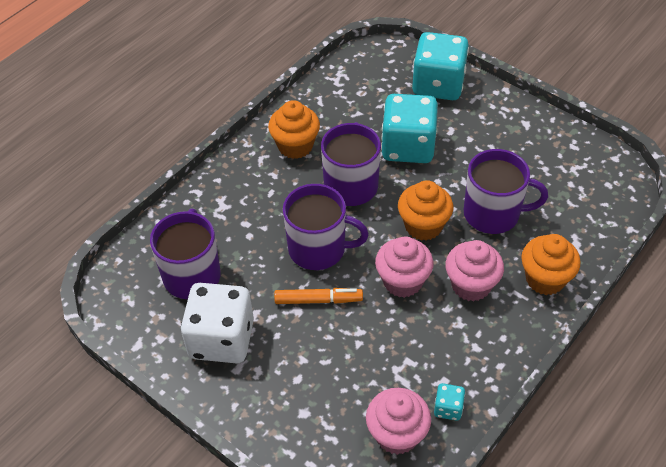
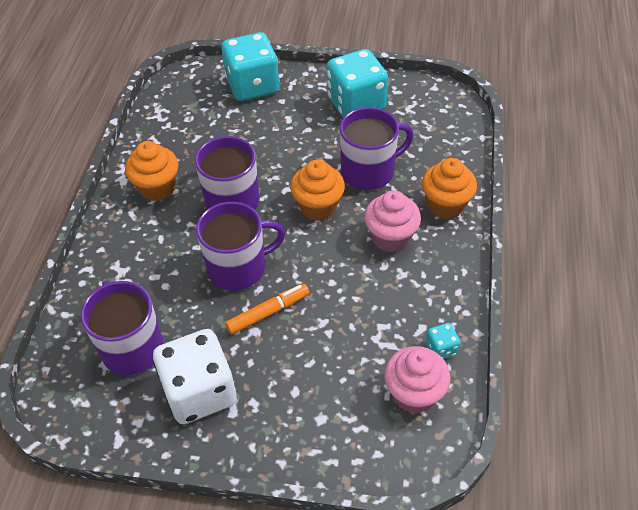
camera: 30 degrees left, 0 degrees up
(402, 281) = (331, 261): pink cupcake -> none
(408, 146) = (260, 147): turquoise dice -> turquoise dice (356, 104)

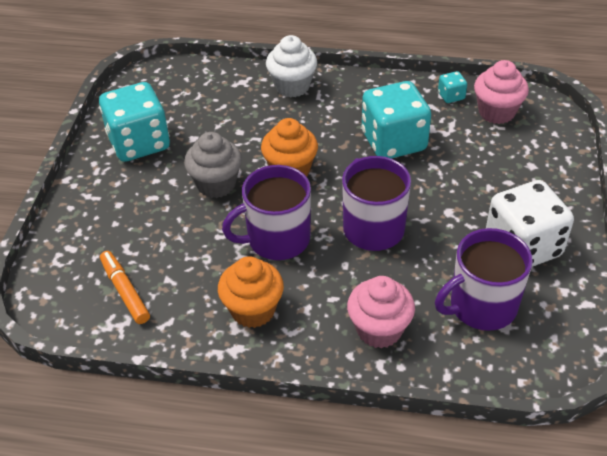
camera: 90 degrees left, 5 degrees down
(253, 86) = (84, 231): turquoise dice -> turquoise dice (393, 142)
(268, 312) = (426, 203): orange marker -> orange marker (125, 291)
(302, 157) = (216, 184): none -> grey cupcake
(369, 171) = (243, 134): purple mug -> none
(390, 237) = (331, 121): pink cupcake -> pink cupcake (379, 330)
(445, 205) = (292, 86): orange cupcake -> white cupcake

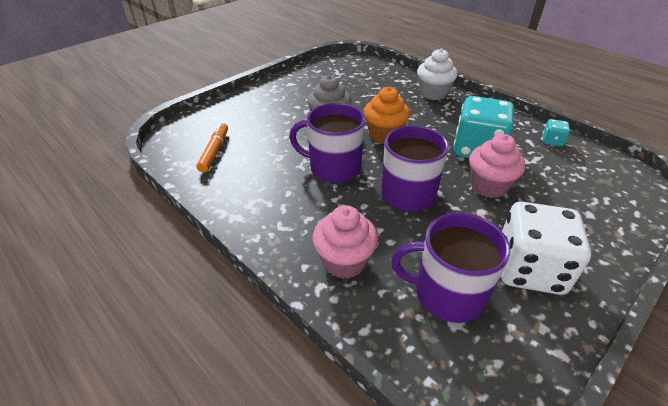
camera: 35 degrees right, 5 degrees down
(139, 143) = (309, 86): turquoise dice -> none
(253, 310) = (272, 200): orange cupcake -> none
(496, 112) = (585, 165): pink cupcake -> pink cupcake (488, 186)

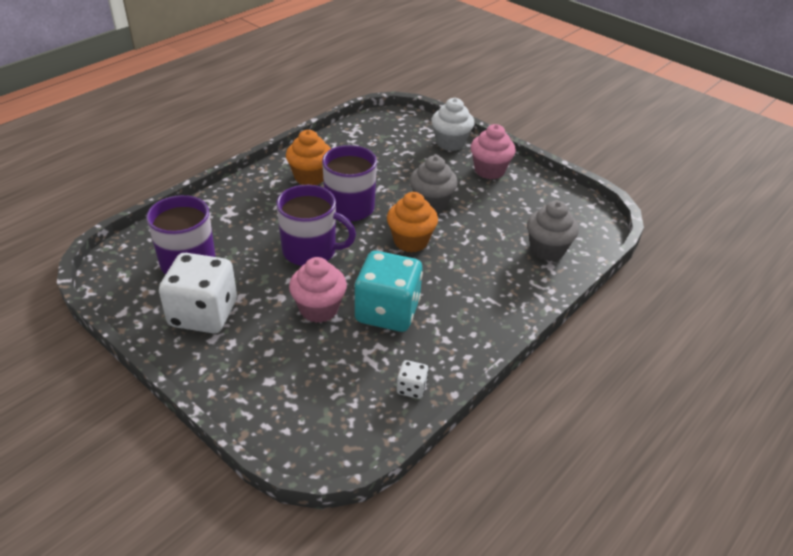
camera: 85 degrees right, 0 degrees up
(214, 151) = (374, 141): orange marker -> none
(277, 196) = (310, 177): none -> orange cupcake
(344, 262) = (231, 212): pink cupcake -> pink cupcake (489, 170)
(386, 79) = (547, 250): none -> grey cupcake
(433, 93) = (518, 290): white cupcake -> white cupcake (450, 143)
(552, 141) = (411, 388): turquoise dice -> white dice

